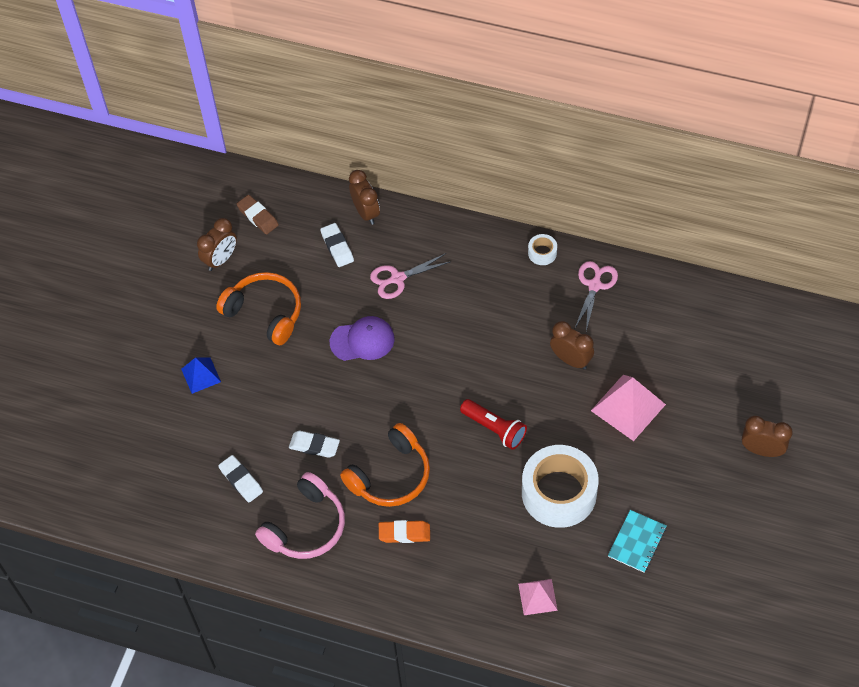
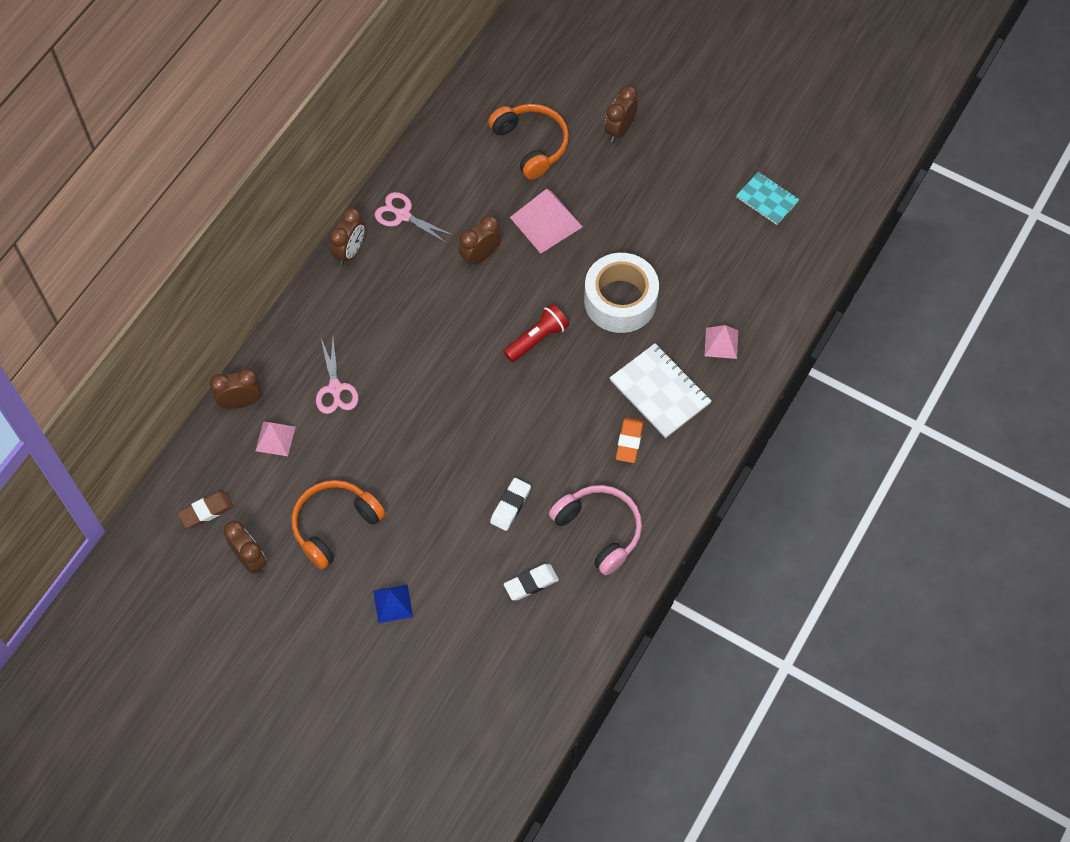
camera: 80 degrees left, 5 degrees up
(337, 247) = (275, 438): white eraser -> pink pyramid
(362, 340) = (400, 436): purple cap -> none
(390, 475) = (563, 441): orange headphones -> orange headphones (531, 144)
(466, 550) = (660, 392): none -> white notebook
(542, 253) = (349, 251): white tape -> brown clock
(637, 542) = (686, 250): turquoise notebook -> turquoise notebook (767, 199)

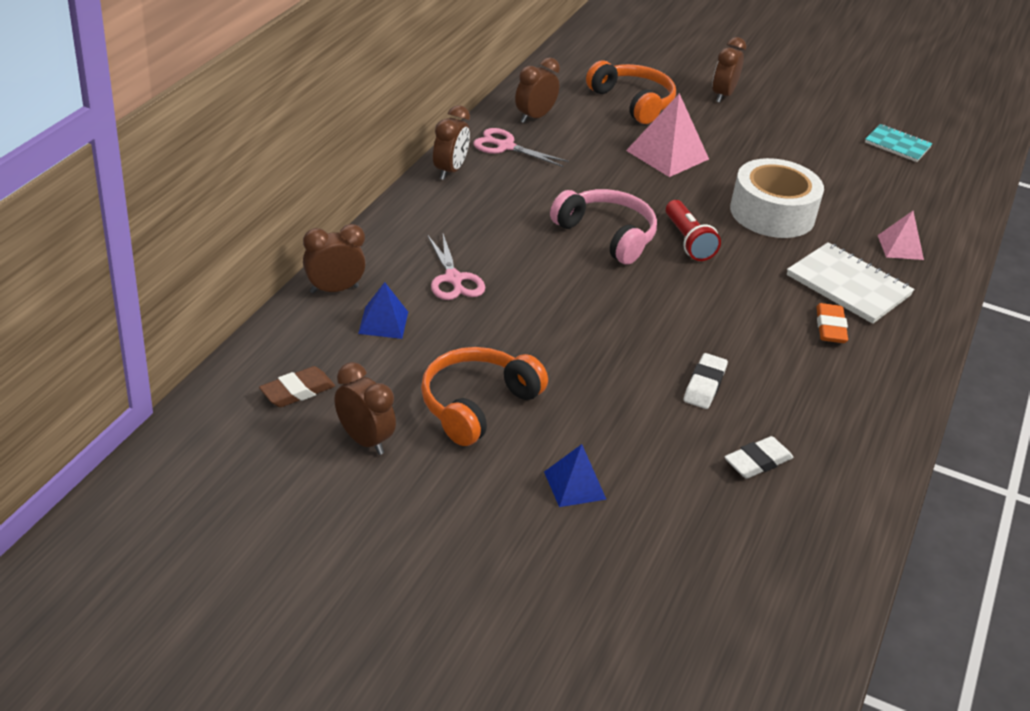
camera: 10 degrees left, 25 degrees down
(275, 438) = (383, 322): pink pyramid -> blue pyramid
(480, 256) = (602, 177): brown clock -> brown clock (534, 117)
(537, 339) = (688, 241): red flashlight -> red flashlight turned 120 degrees clockwise
(599, 530) = (826, 408): pink headphones -> pink headphones (607, 235)

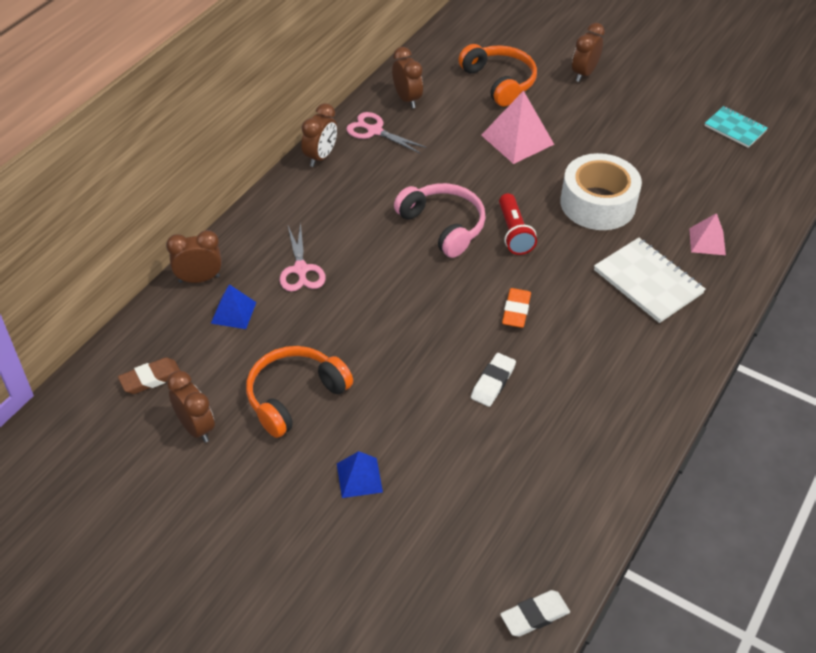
camera: 10 degrees right, 10 degrees up
(534, 117) = (407, 99): brown clock -> brown clock turned 105 degrees clockwise
(757, 462) = (520, 461): white eraser -> white eraser (534, 616)
(830, 327) = (620, 326): orange eraser -> orange eraser (516, 311)

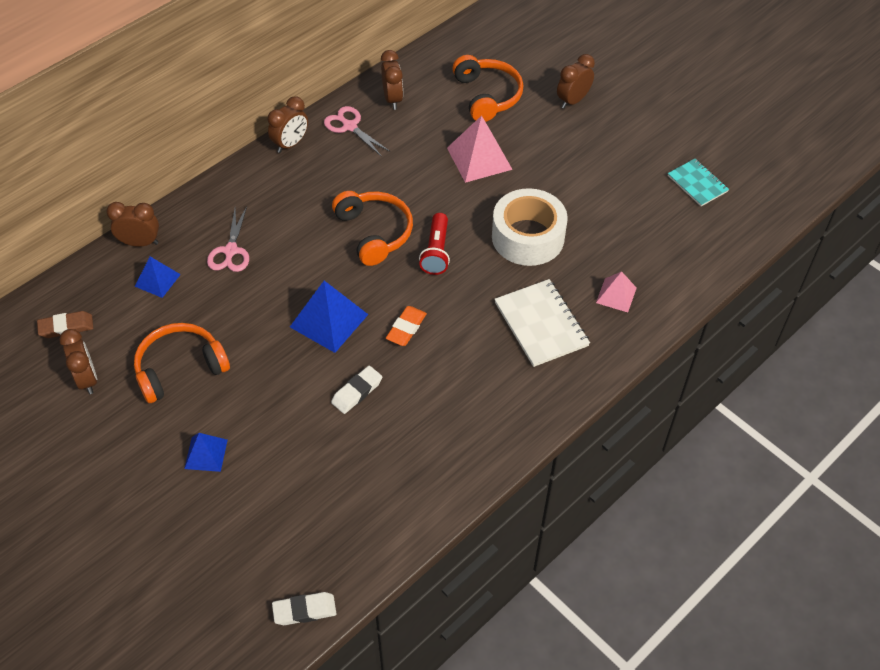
camera: 15 degrees right, 5 degrees up
(433, 318) = (329, 320): none -> blue pyramid
(443, 226) = (374, 232): pink headphones -> orange headphones

